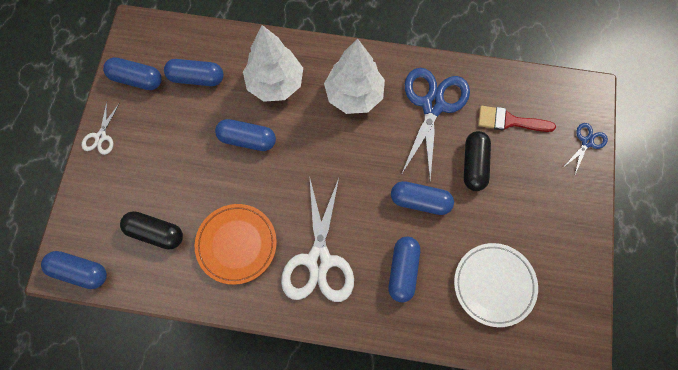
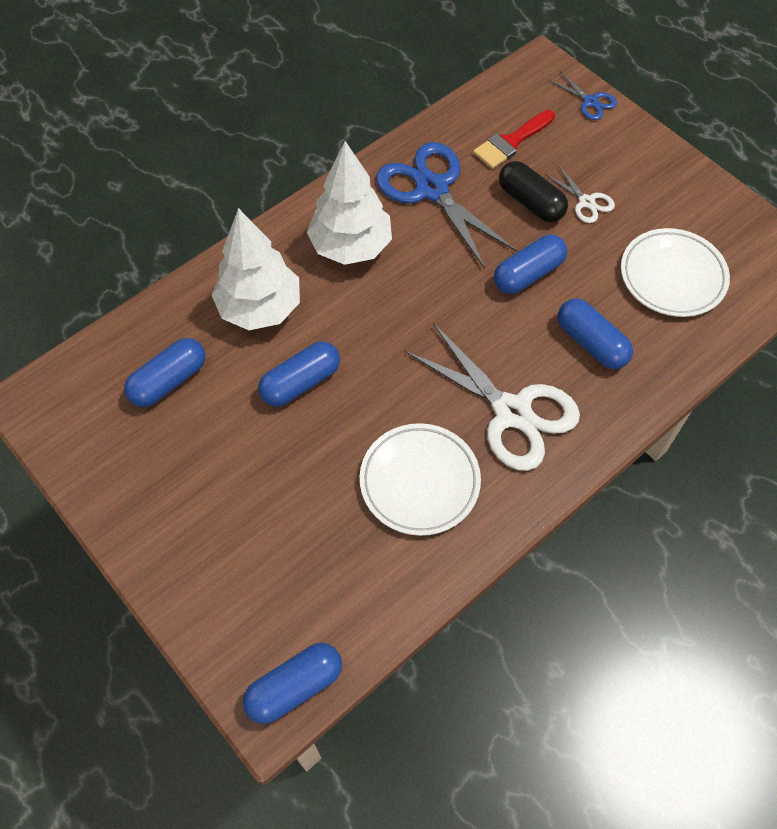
camera: 50 degrees left, 10 degrees down
(100, 137) = (136, 539): white scissors -> white scissors (586, 202)
(136, 79) = (101, 446): blue capsule -> none
(155, 233) = (324, 561): black capsule -> none
(236, 244) = (419, 481): orange plate -> white plate
(587, 142) = (590, 102): blue scissors -> blue scissors turned 150 degrees clockwise

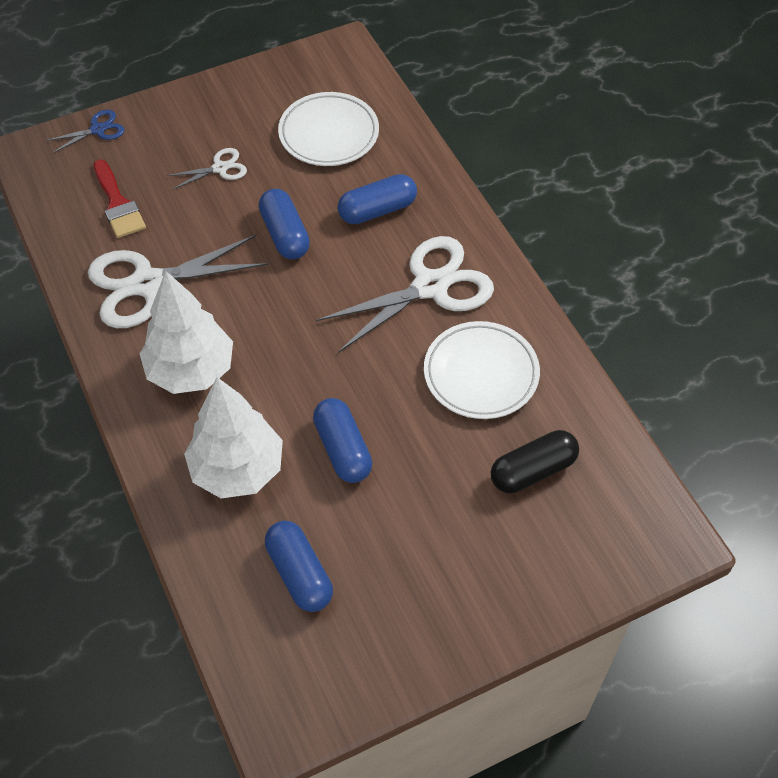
camera: 75 degrees left, 5 degrees down
(294, 687) = (657, 515): blue capsule -> none
(432, 189) = (147, 284): blue scissors -> white scissors
(530, 202) = (201, 209): black capsule -> black capsule (533, 470)

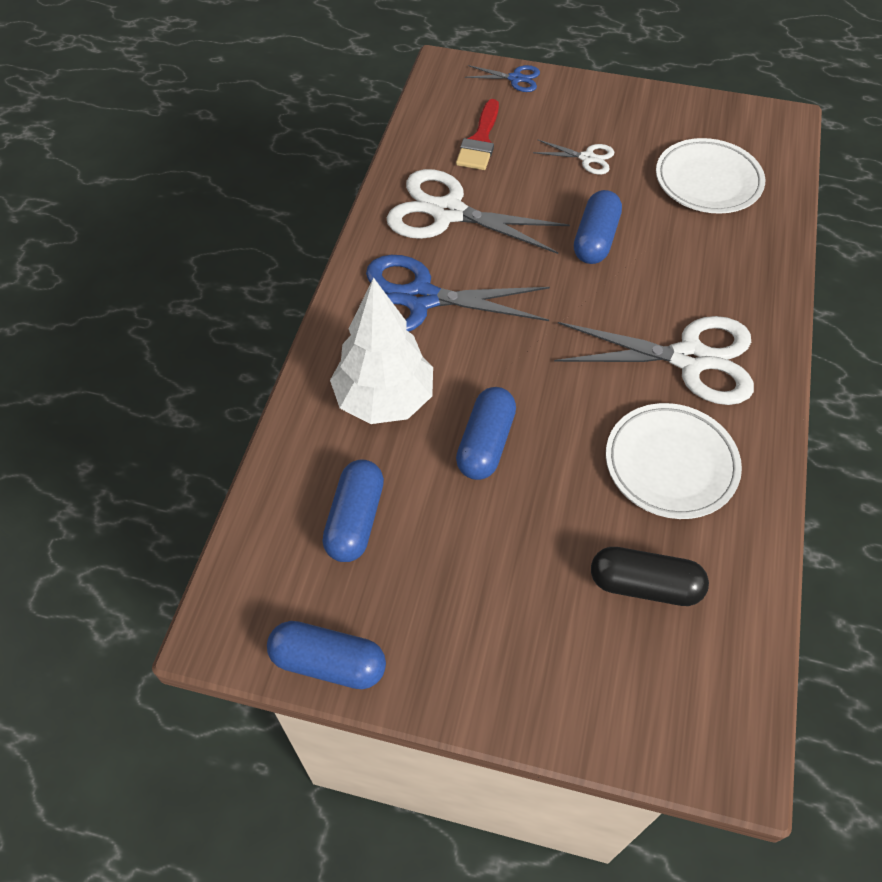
camera: 40 degrees right, 0 degrees up
(191, 370) = (420, 298): white tree -> blue scissors
(377, 210) = (697, 266): blue capsule -> blue capsule (328, 662)

